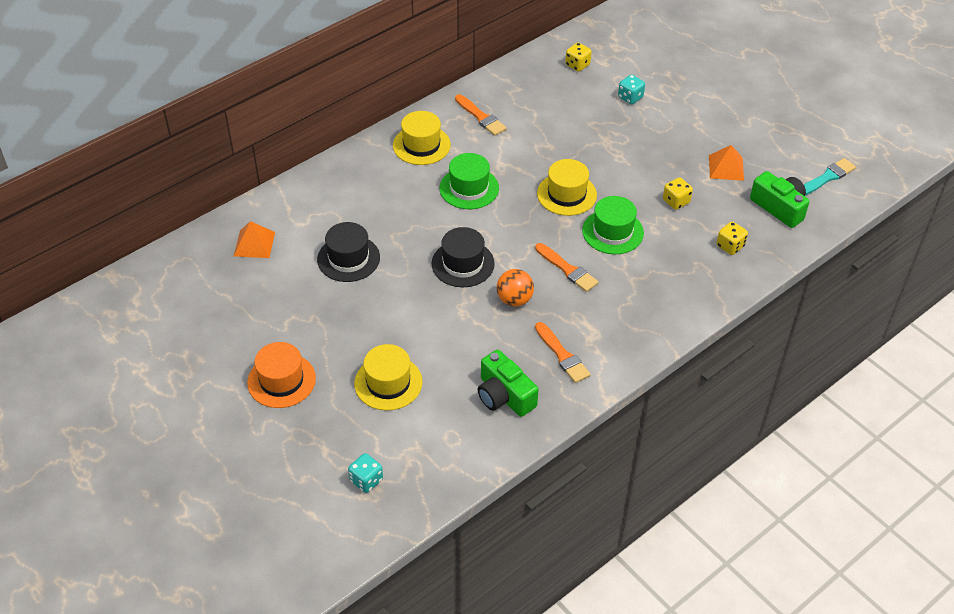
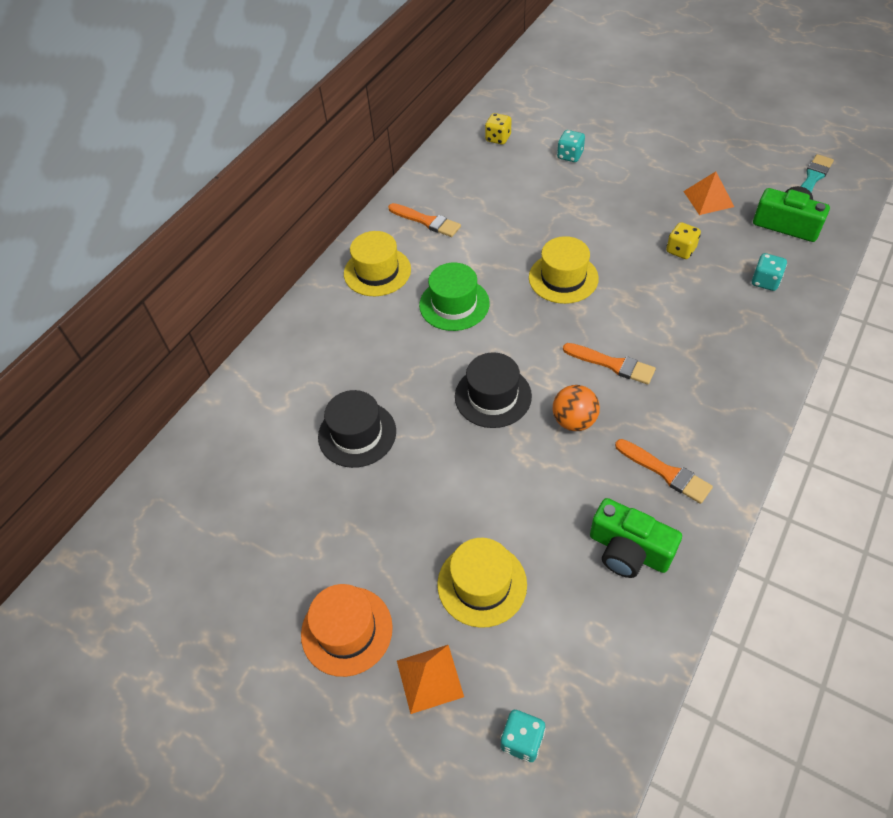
camera: 15 degrees left, 5 degrees up
(254, 244) = (234, 453): orange pyramid -> orange pyramid (430, 678)
(612, 232) = (635, 304): green hat -> none
(730, 246) = (765, 281): yellow dice -> turquoise dice

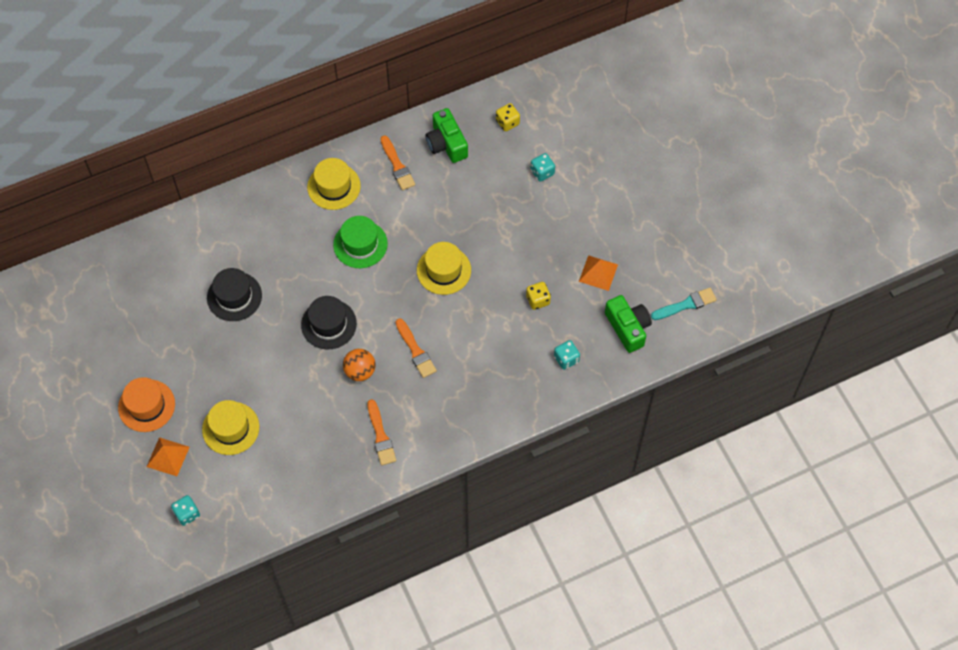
camera: 30 degrees right, 10 degrees up
(629, 550) = (320, 463): green camera -> green camera (446, 143)

